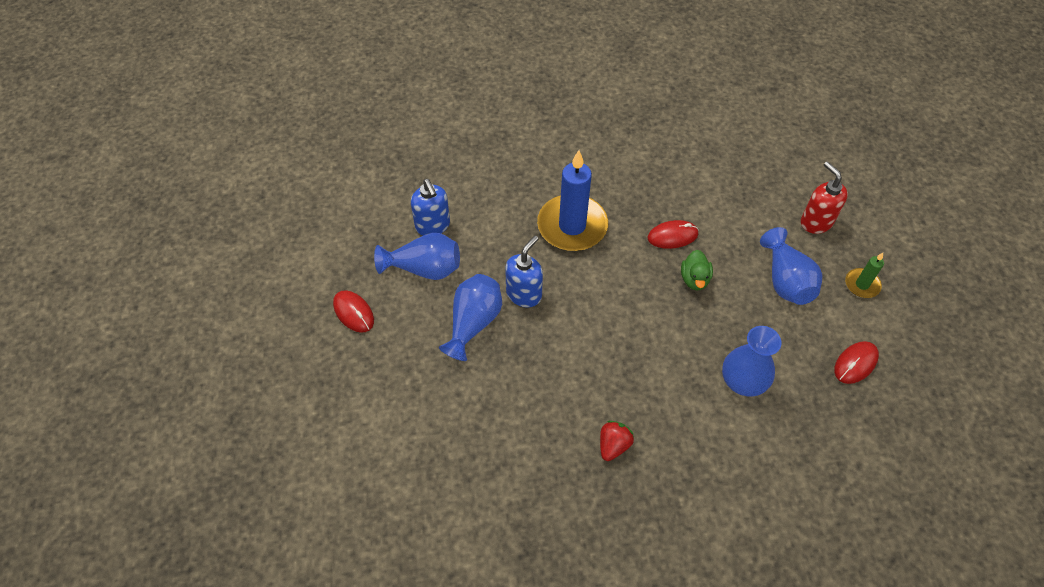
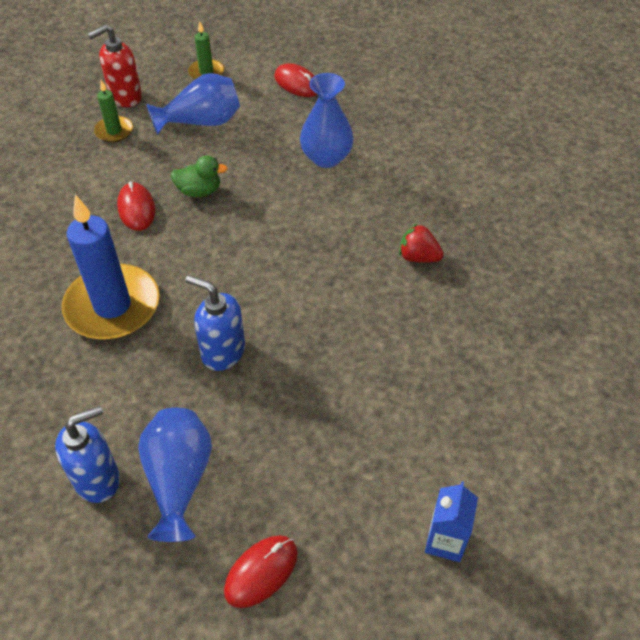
camera: 95 degrees left, 5 degrees down
(350, 423) = (445, 541): none -> blue carton
(473, 323) = (271, 406): blue vase -> none
(768, 216) = (114, 131): none -> green candle

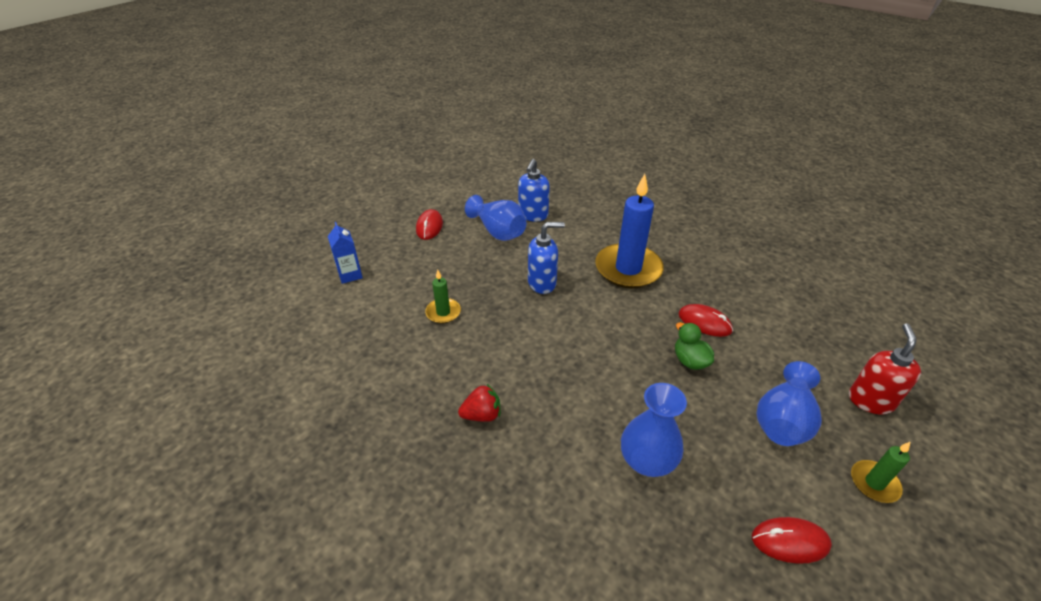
camera: 140 degrees right, 10 degrees down
(114, 131) = (818, 365): green candle -> green candle (443, 312)
(199, 191) = (690, 361): green duck -> green duck turned 105 degrees clockwise

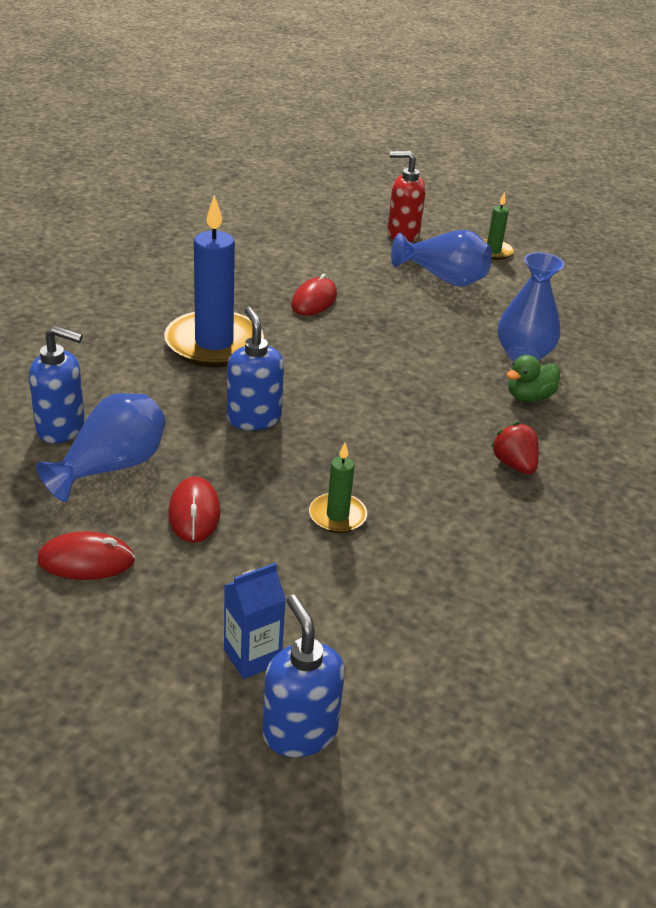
camera: 100 degrees left, 5 degrees down
(300, 287) = (299, 732): none -> blue soap dispenser
(690, 361) = (379, 317): green duck -> green duck (529, 397)
(790, 541) = (567, 296): red mouse -> red mouse (194, 513)

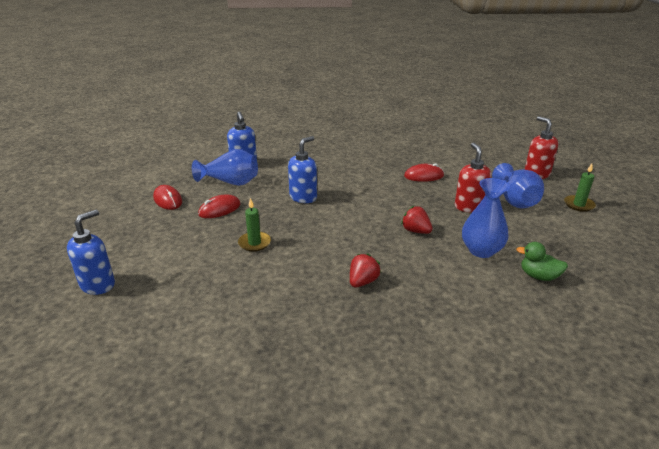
camera: 60 degrees right, 5 degrees down
(214, 343) = (347, 168): blue candle -> none
(252, 657) = (138, 256): blue carton -> none
(425, 312) = (469, 206): none -> red soap dispenser
(441, 374) = (415, 231): none -> red strawberry
(529, 397) = (439, 266): green duck -> green duck (538, 276)

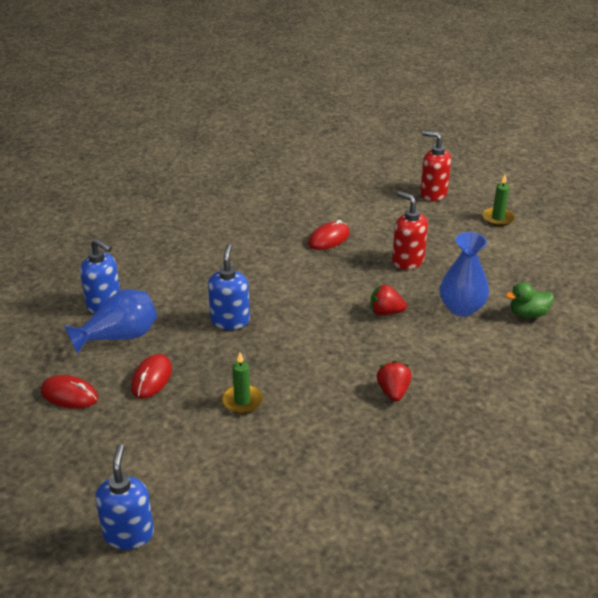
camera: 35 degrees left, 5 degrees up
(515, 200) = (440, 235): blue vase -> none

